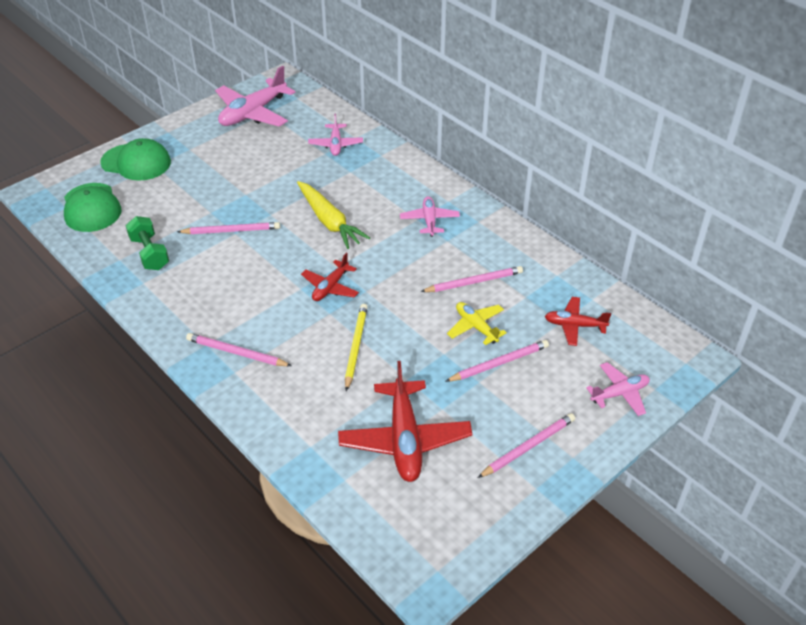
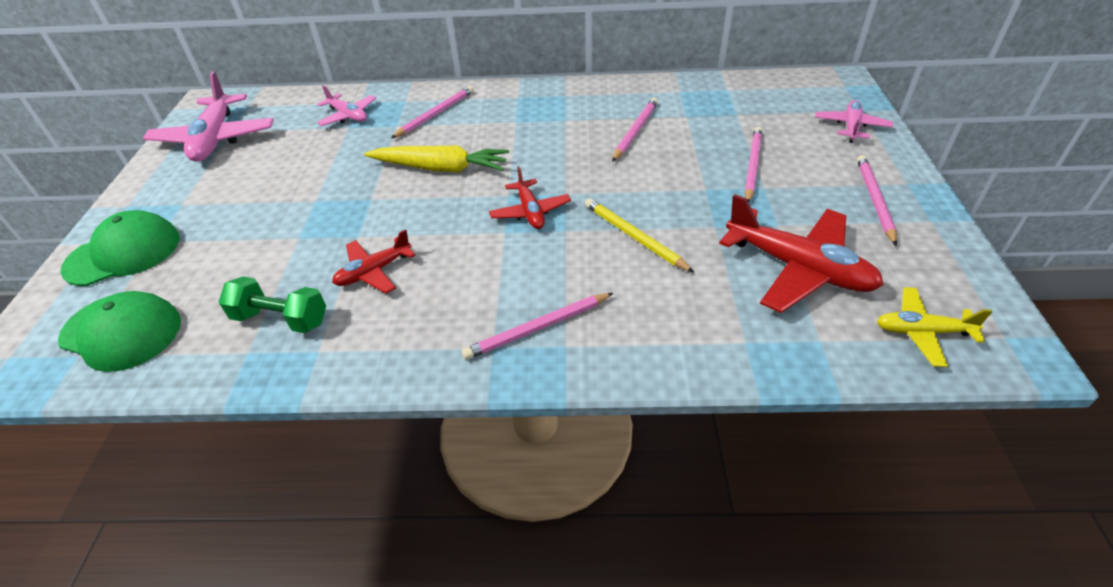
camera: 45 degrees left, 0 degrees up
(231, 230) = (350, 236): pink pencil -> pink pencil (435, 114)
(429, 220) = (527, 116): pink plane -> none
(476, 327) = (692, 156): yellow plane -> yellow plane (922, 332)
(574, 325) = (749, 110): red plane -> red plane (374, 271)

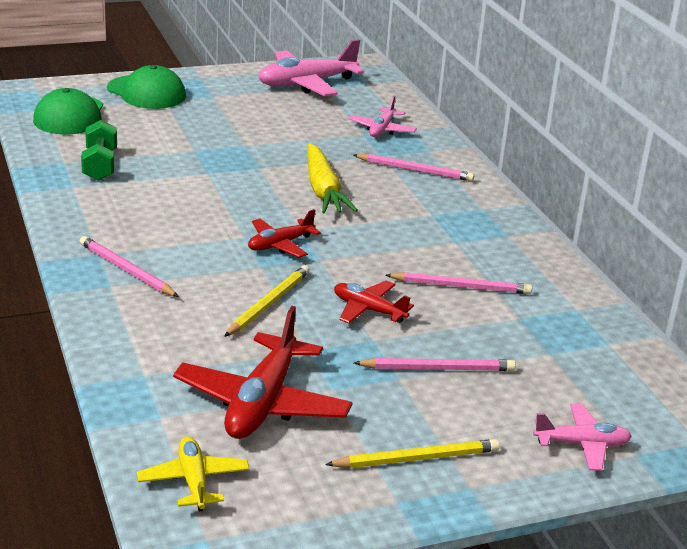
camera: 65 degrees right, 15 degrees down
(374, 271) = (166, 189): red plane -> red plane (369, 310)
(874, 200) = (416, 458): pink pencil -> yellow pencil

